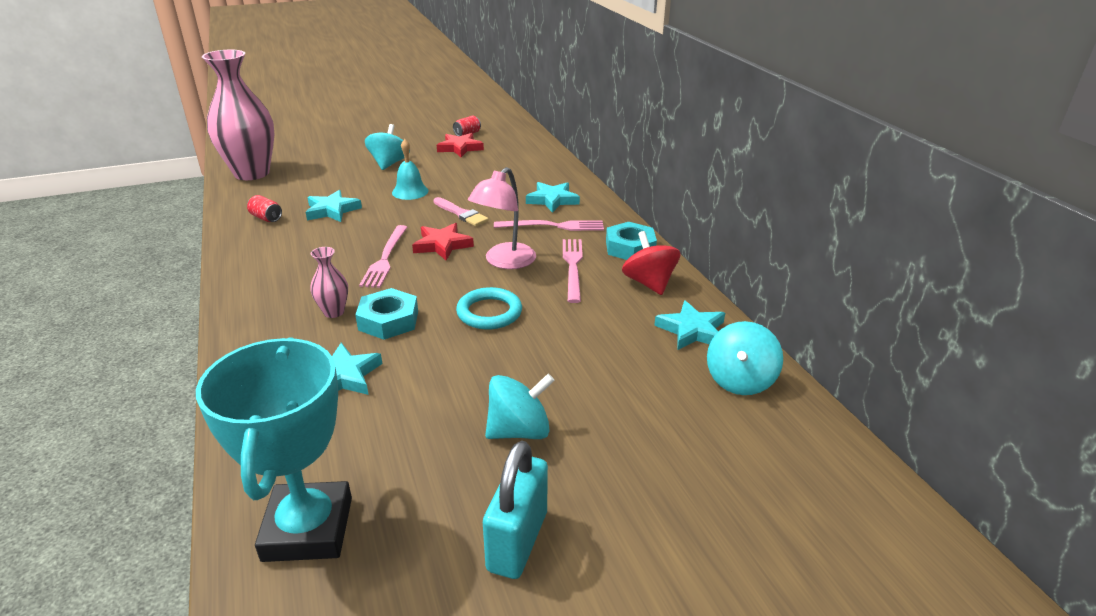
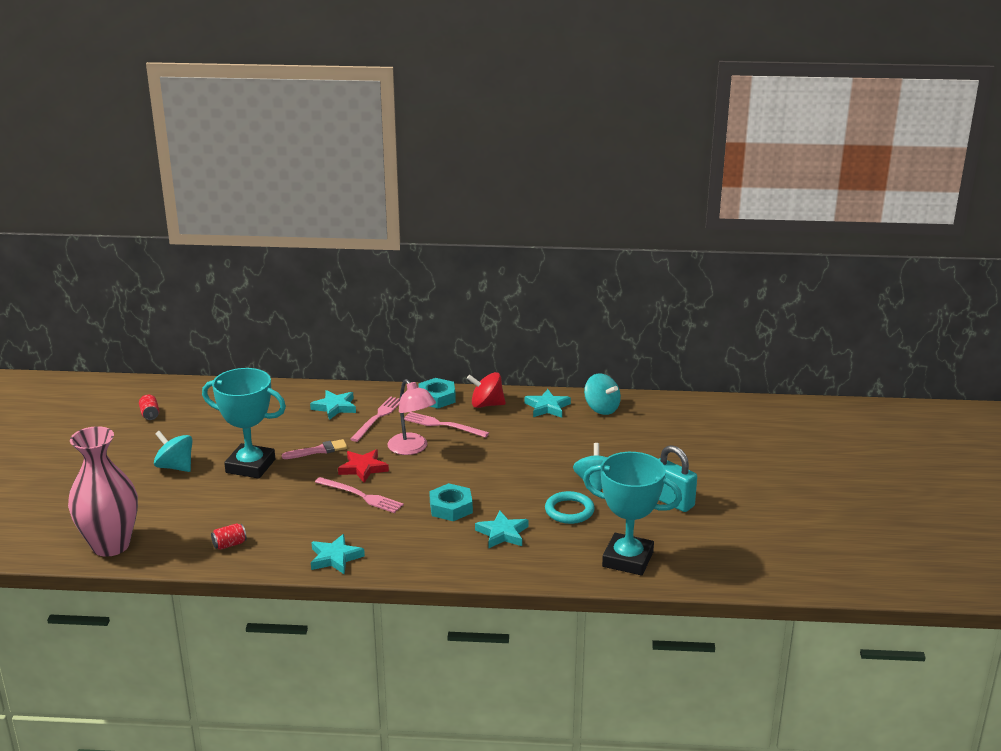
camera: 65 degrees left, 5 degrees down
(332, 210) = (248, 509): turquoise star -> turquoise star (335, 558)
(334, 312) = (421, 528): pink vase -> none
(410, 191) = (250, 466): turquoise bell -> turquoise trophy
(460, 148) = (181, 425): red star -> none
(489, 312) = (473, 468): turquoise ring -> turquoise ring (569, 511)

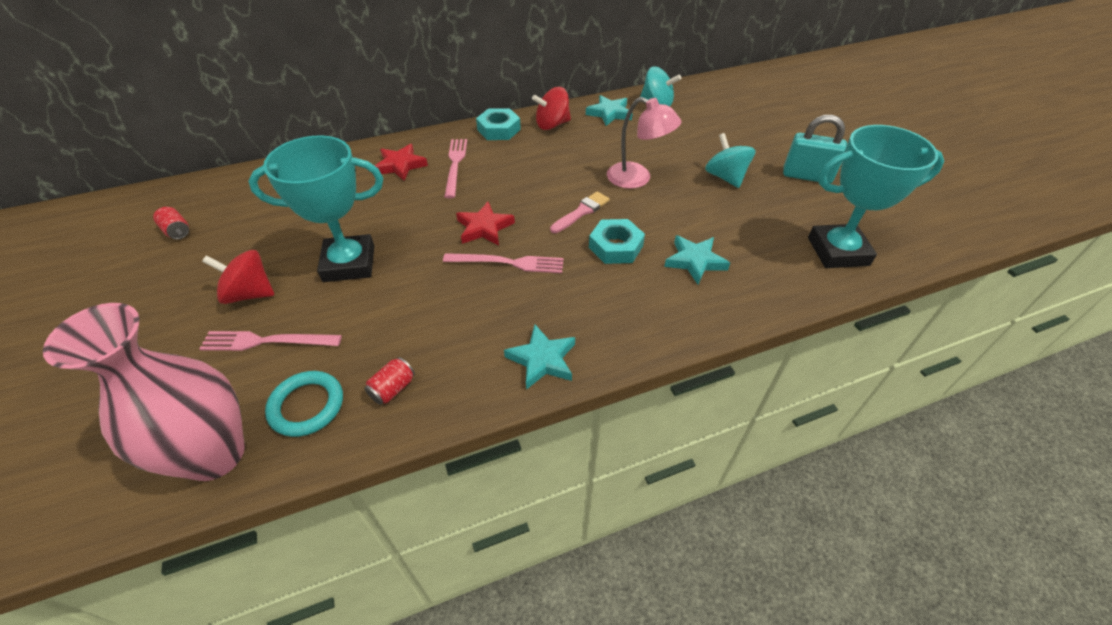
camera: 25 degrees left, 20 degrees up
(175, 467) = (250, 294): turquoise spinning top -> red spinning top
(318, 450) = (417, 220): pink brush -> pink brush (581, 212)
(335, 407) = (400, 165): turquoise star -> red star
(412, 449) = (518, 190): pink lamp -> pink lamp (637, 179)
(442, 425) = (528, 156): pink fork -> pink fork (266, 341)
(569, 511) = (731, 214): turquoise ring -> turquoise ring (307, 406)

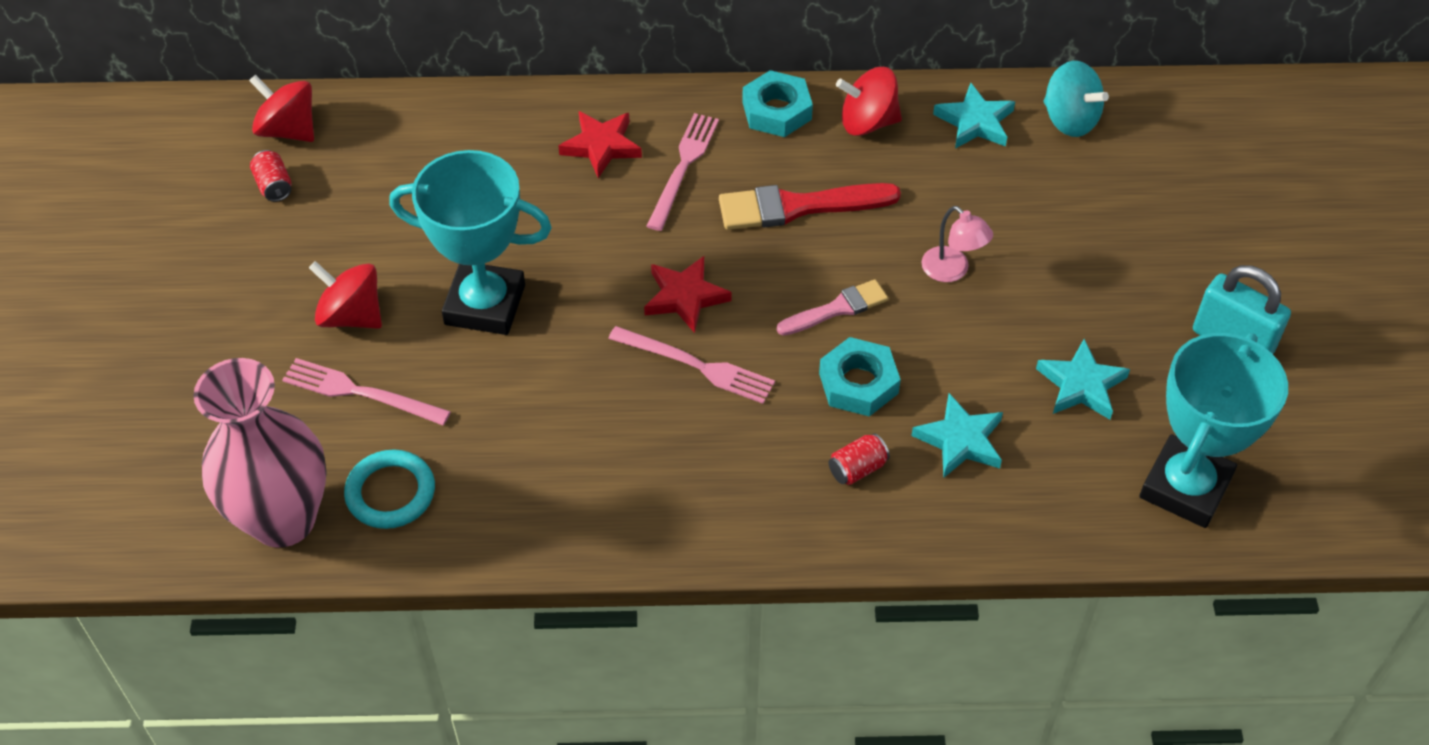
camera: 20 degrees right, 5 degrees up
(184, 199) = (288, 130): none -> red spinning top
(392, 389) = (492, 502): red can -> red can (857, 469)
(533, 169) = (798, 207): none -> red brush
(542, 360) = (684, 521): turquoise star -> turquoise star (1081, 385)
(637, 179) = (952, 271): pink lamp -> pink lamp, size x0.66
(725, 177) = (1095, 307): turquoise spinning top -> none
(837, 251) = (1185, 487): turquoise trophy -> turquoise trophy turned 75 degrees counterclockwise

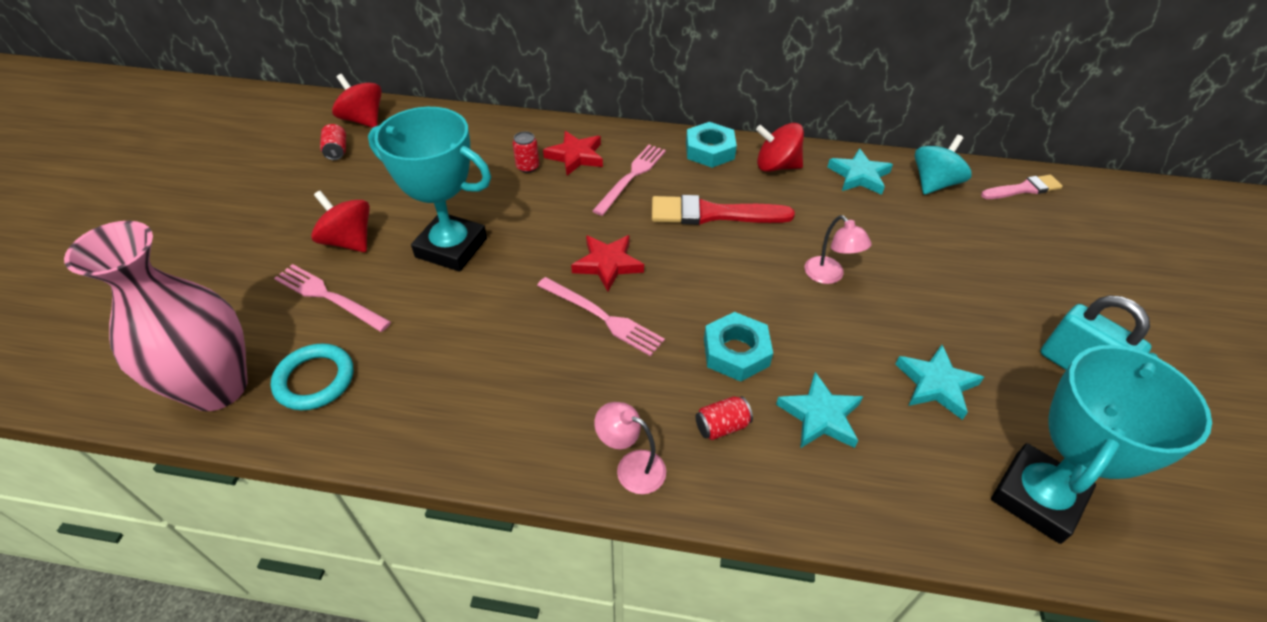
camera: 10 degrees right, 5 degrees down
(542, 172) = (527, 167): none -> red can
(771, 527) = (631, 467): none -> pink lamp
(837, 309) = (729, 290): pink brush -> pink brush (1023, 189)
(1069, 120) = (934, 184): turquoise spinning top -> turquoise spinning top turned 105 degrees counterclockwise

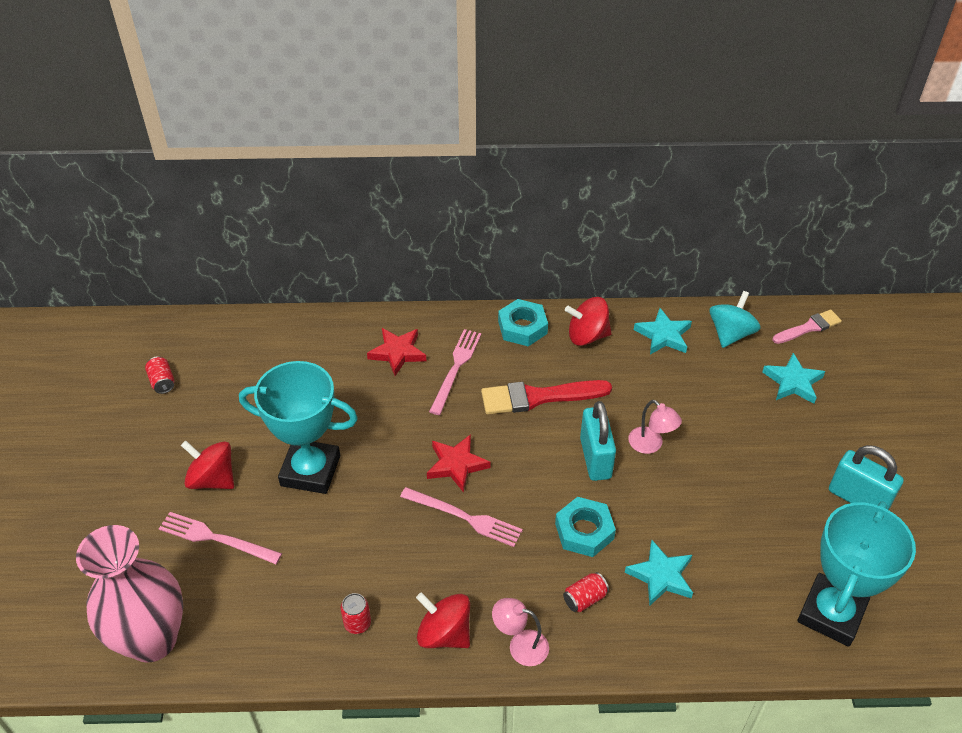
camera: 10 degrees left, 0 degrees up
(315, 380) = (234, 618): turquoise ring -> none
(363, 120) = (175, 341): red spinning top -> red spinning top (444, 633)
(527, 167) = (355, 372): red can -> red can (357, 623)
(763, 280) = (595, 458): none -> turquoise padlock
(936, 384) = (749, 532): turquoise star -> turquoise star (793, 382)

